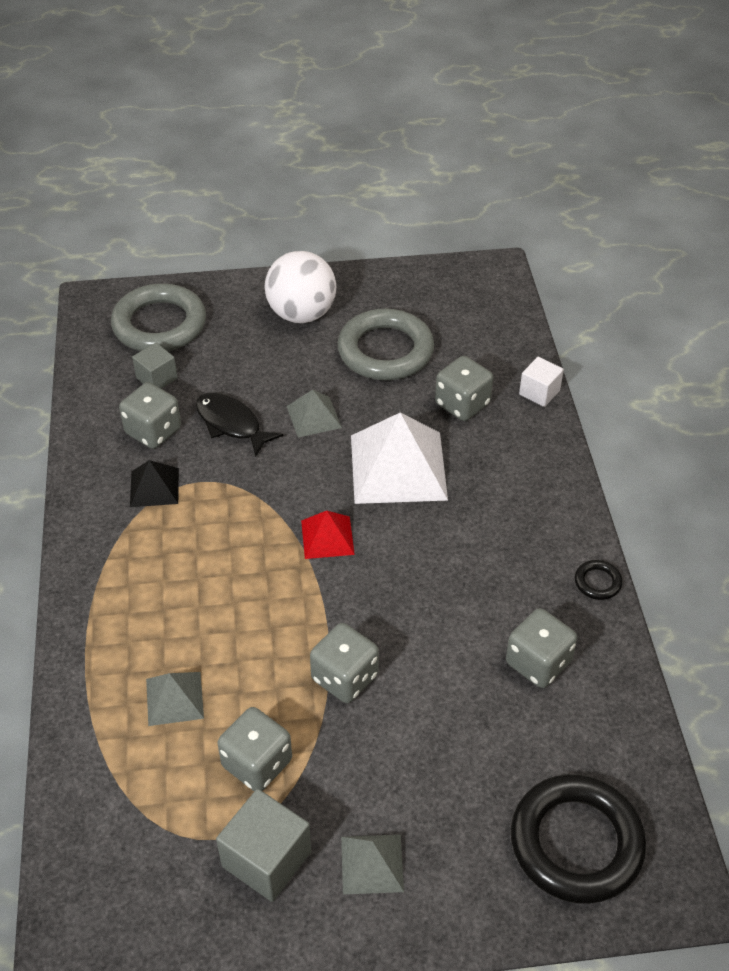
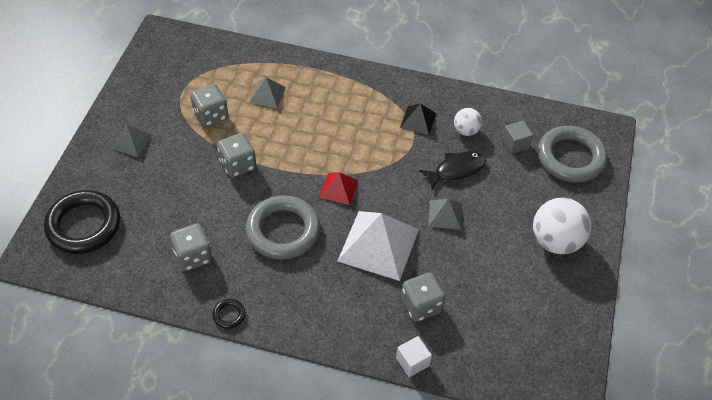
camera: 110 degrees right, 5 degrees up
(153, 431) = (466, 131): grey dice -> white ball
(266, 859) = (160, 105): grey cube -> none
(385, 351) = (496, 279): grey ring -> grey ring (283, 231)

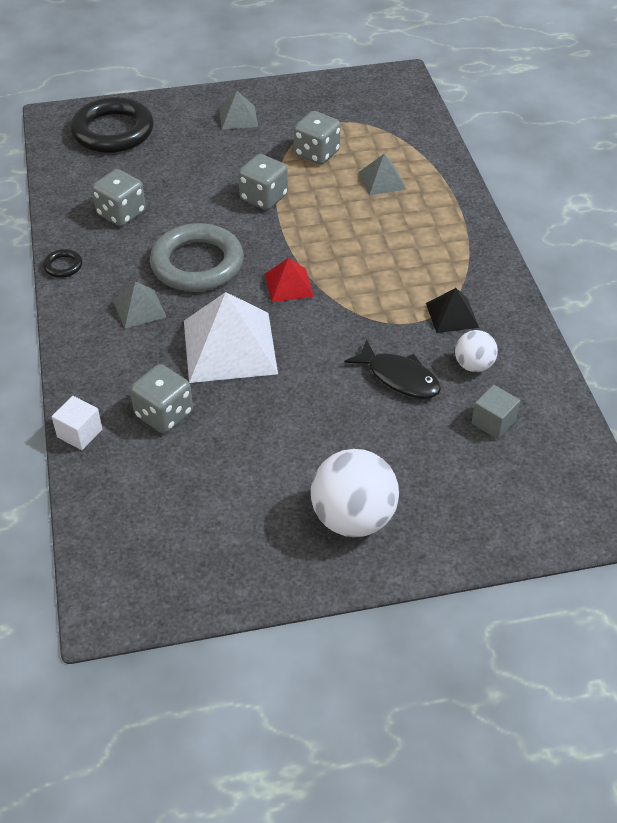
camera: 65 degrees right, 5 degrees down
(445, 214) = (317, 390): grey pyramid -> grey pyramid (139, 308)
(570, 158) = (518, 491): grey ring -> none

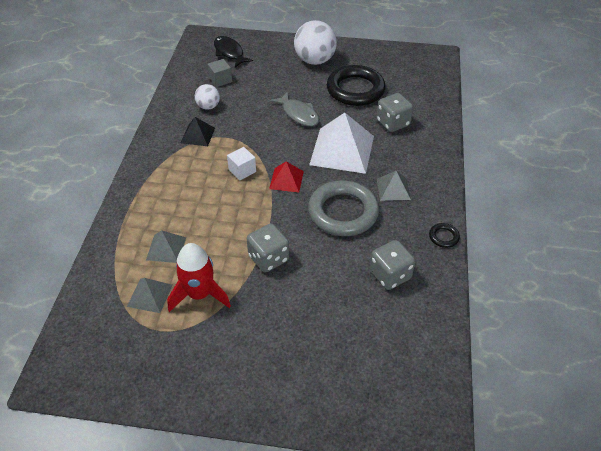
camera: 160 degrees left, 0 degrees up
(79, 433) = (442, 125): white cube -> white cube (242, 170)
(113, 131) = (378, 385): black ring -> black ring (355, 90)
(238, 117) = (246, 367): grey pyramid -> grey pyramid (150, 295)
(316, 153) = (199, 294): grey dice -> red rocket
(323, 390) = (299, 114): none -> grey fish
(399, 377) = (253, 110): black fish -> black fish (229, 52)

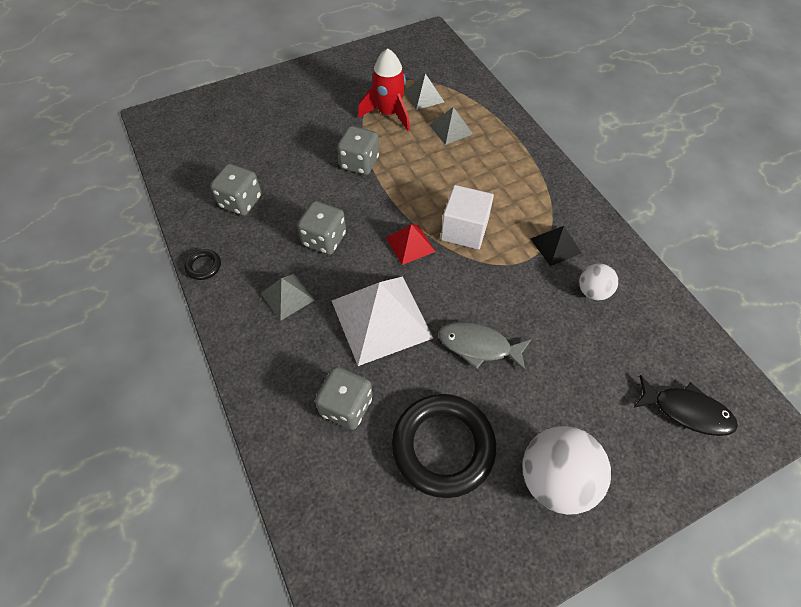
camera: 145 degrees right, 10 degrees up
(220, 80) = (631, 345): grey cube -> none
(242, 170) = (464, 230): white cube -> white cube, size x1.58
(343, 212) = (324, 239): grey ring -> grey dice

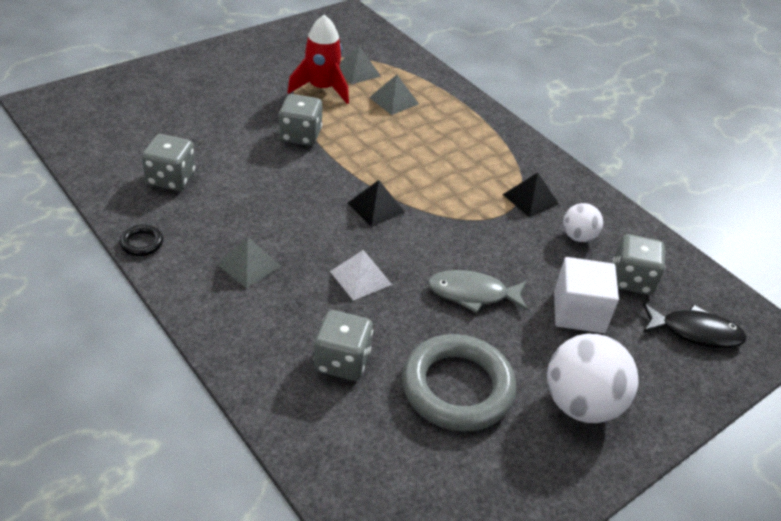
camera: 15 degrees left, 15 degrees down
(324, 239) = (278, 209): grey dice -> grey dice (631, 280)
(381, 319) = (360, 278): white pyramid -> white pyramid, size x0.51
(410, 244) = (376, 207): red pyramid -> black pyramid
(443, 446) = (457, 388): black ring -> grey ring
(464, 230) = (431, 191): white cube -> white cube (579, 312)

